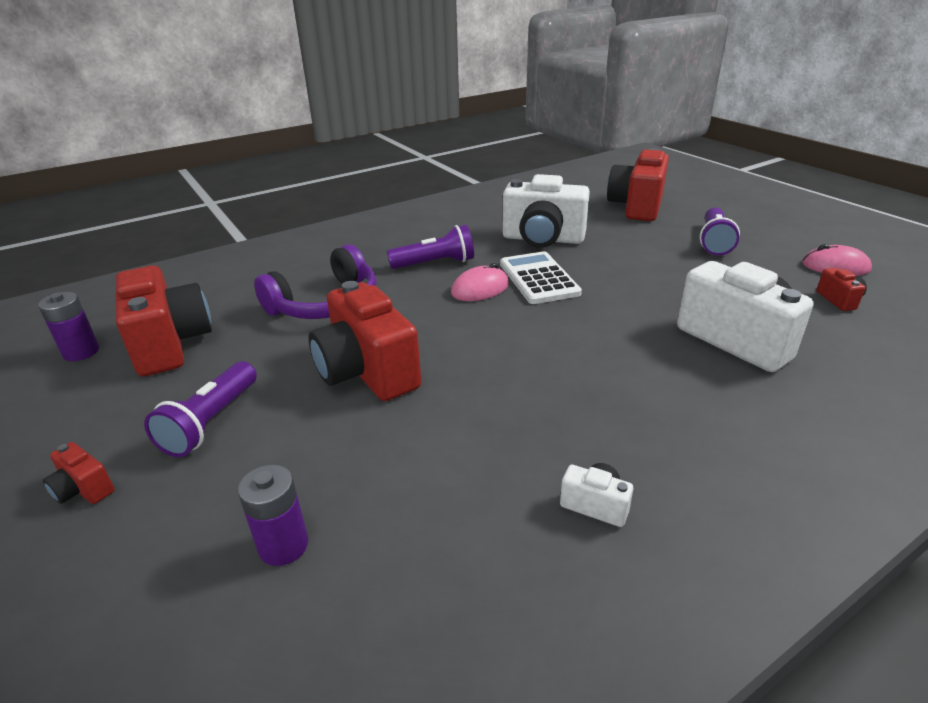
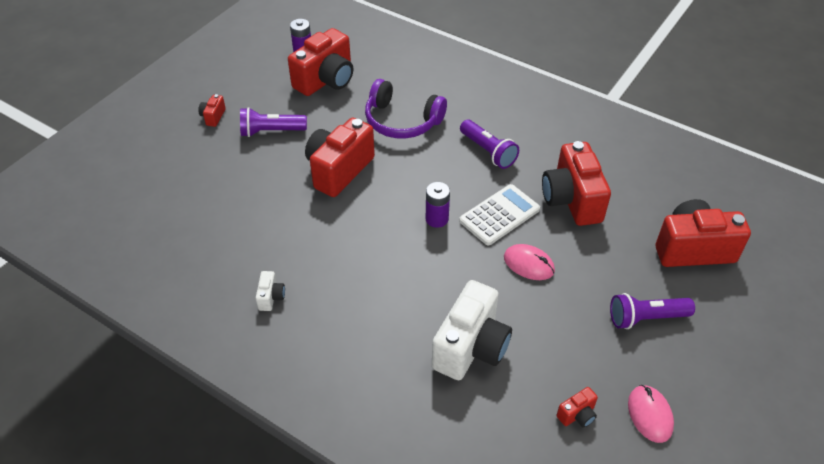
camera: 65 degrees right, 15 degrees up
(283, 545) = (206, 195): purple battery -> purple battery (437, 219)
(480, 289) = (464, 188): pink mouse -> pink mouse (529, 264)
(542, 239) = (572, 200): white camera -> red camera

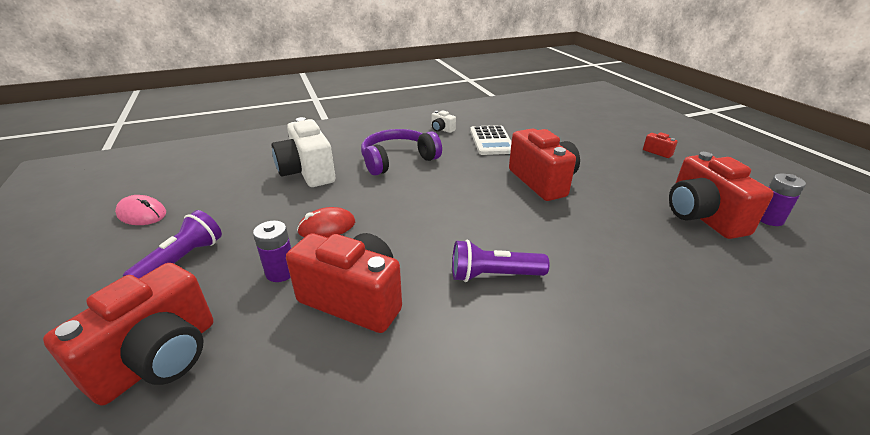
camera: 125 degrees right, 15 degrees down
(271, 131) = (621, 168): purple flashlight -> none
(402, 121) = (595, 238): purple headphones -> purple headphones (397, 160)
(437, 219) = (434, 204): purple battery -> purple battery (281, 272)
(499, 215) = (397, 238): white calculator -> white calculator (491, 141)
(529, 264) = (327, 227): pink mouse -> red mouse
(577, 415) = (201, 187): red camera -> none

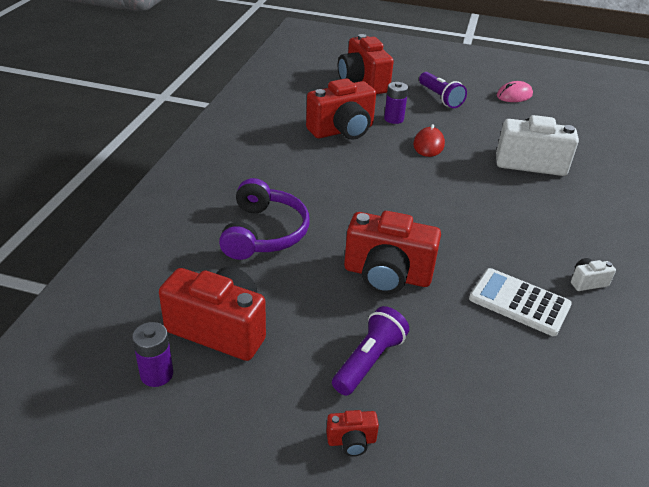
camera: 125 degrees right, 5 degrees up
(397, 160) = (518, 214): purple headphones -> purple headphones (264, 233)
(493, 275) = (302, 178): purple flashlight -> purple flashlight (369, 361)

